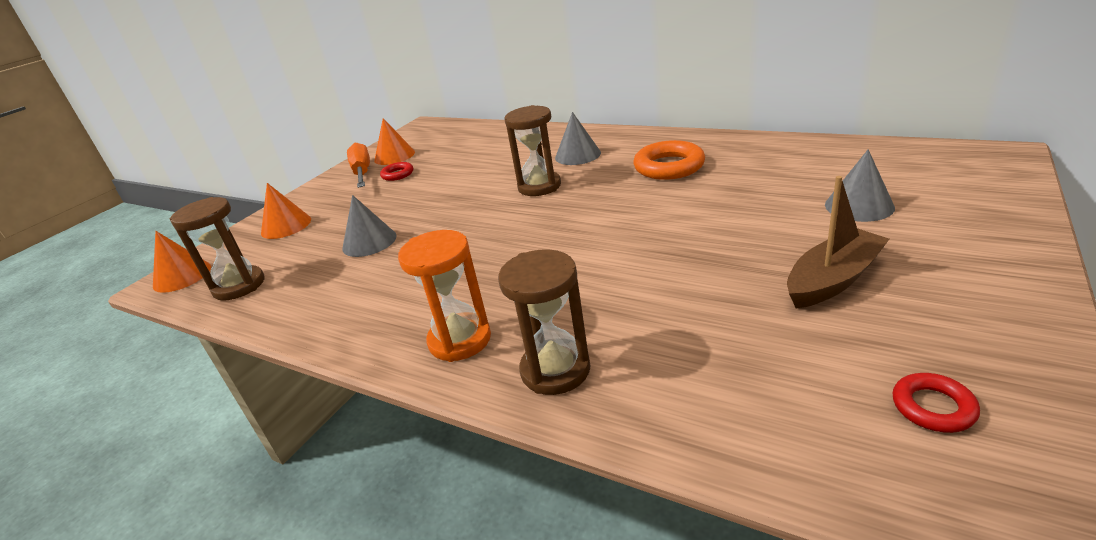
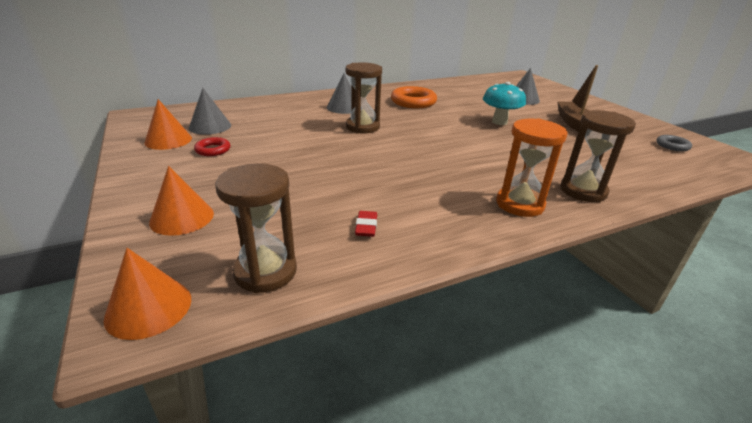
camera: 60 degrees left, 0 degrees up
(331, 287) = (366, 227): none -> red eraser
(362, 172) = (162, 159): orange screwdriver -> none
(369, 242) = (316, 192): grey cone -> grey cone (210, 126)
(709, 232) = (499, 122): none -> turquoise mushroom
(933, 407) = (672, 146): red ring -> grey ring

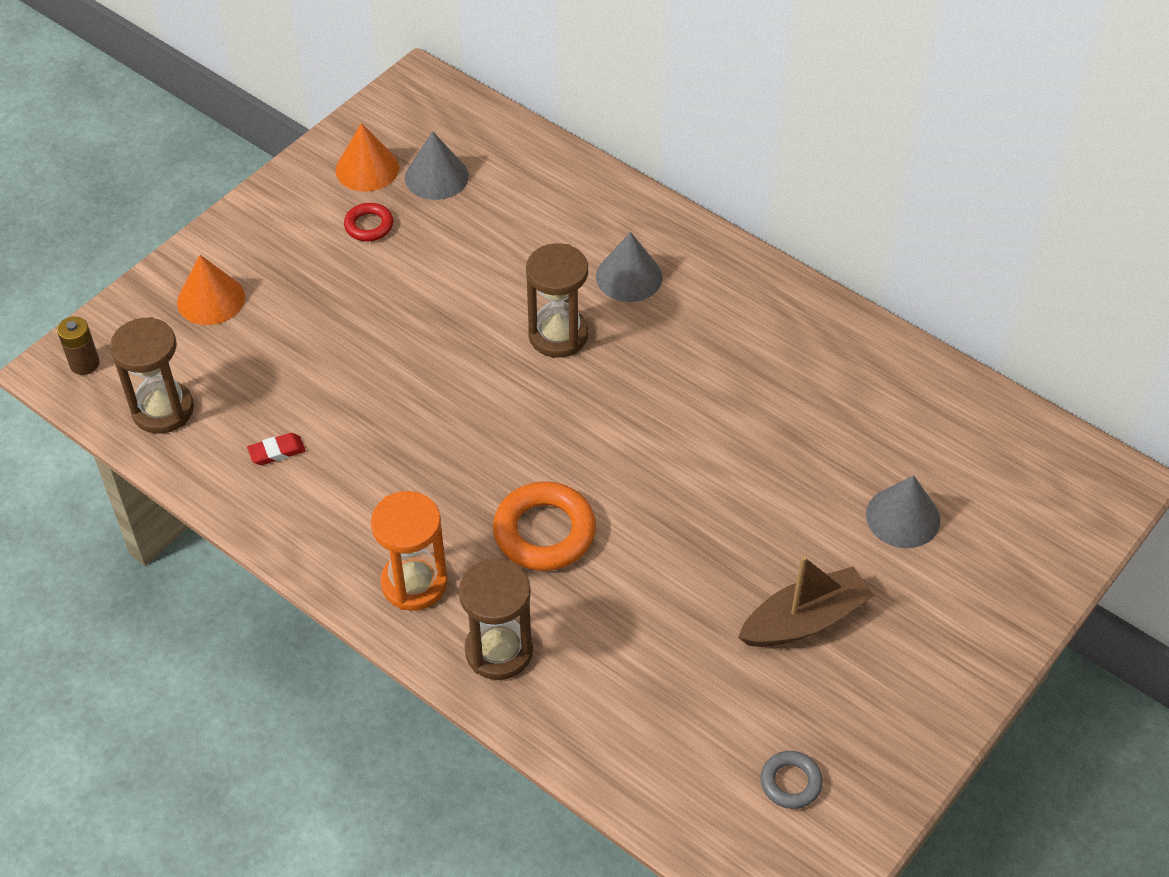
camera: 65 degrees right, 20 degrees up
(149, 308) = (84, 364): orange cone -> brown battery
(413, 102) = (735, 354): orange ring -> orange ring (544, 532)
(499, 122) = (723, 504): turquoise mushroom -> none

